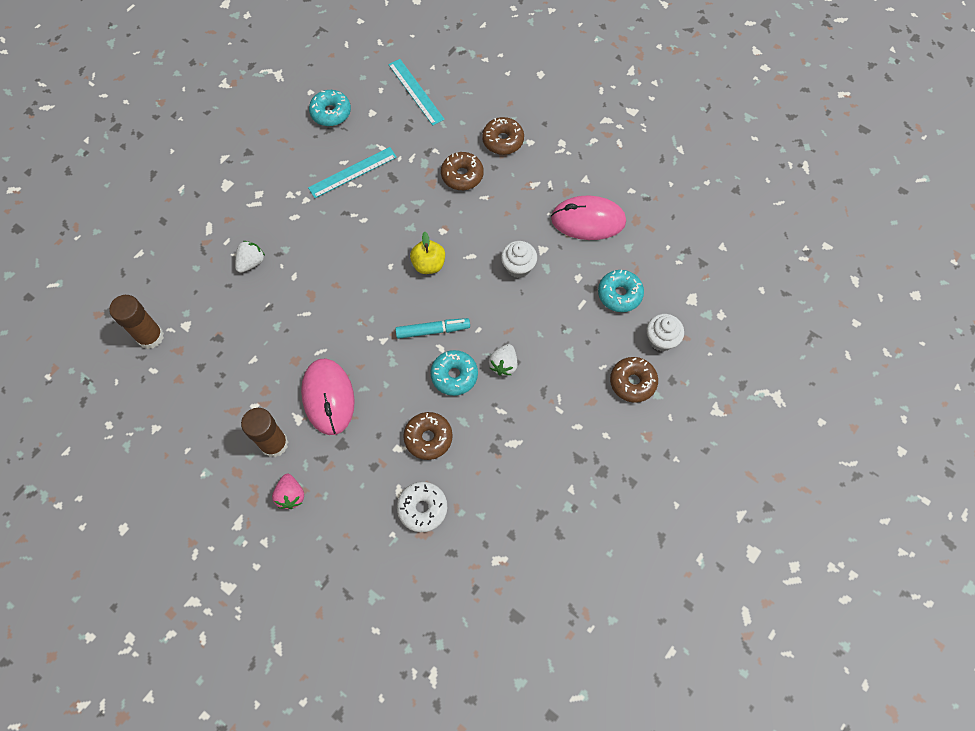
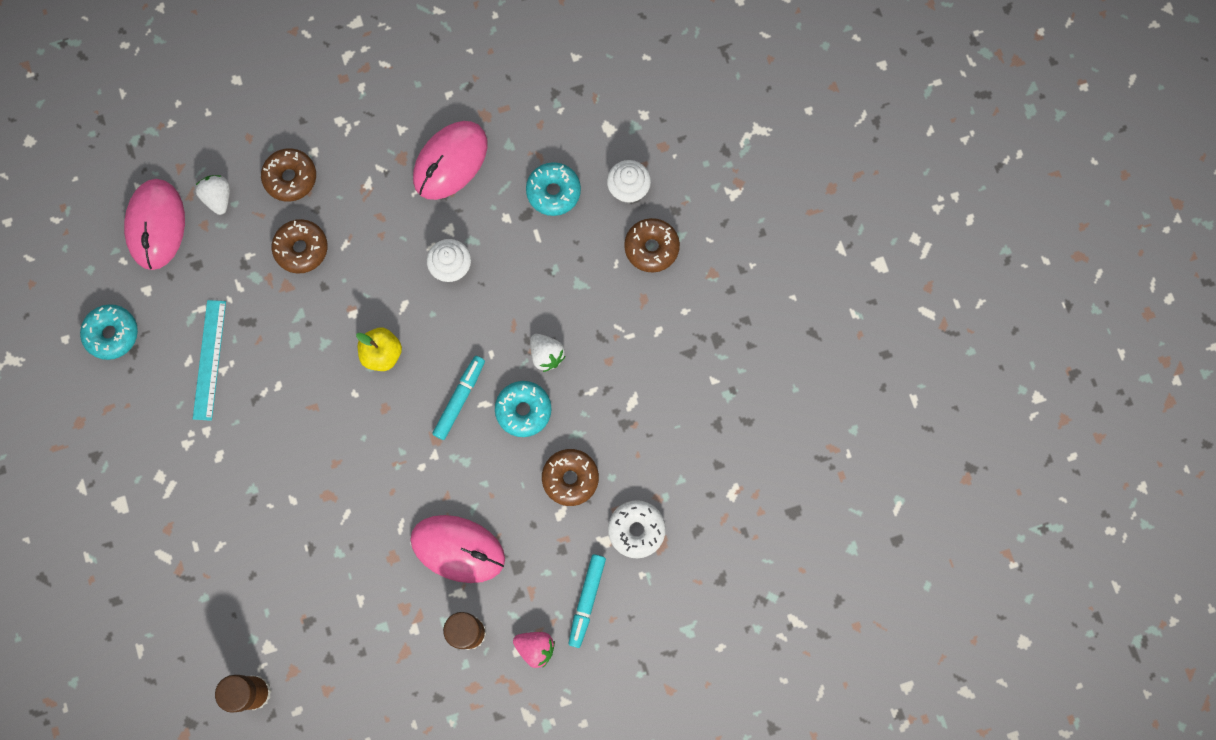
camera: 55 degrees left, 10 degrees up
(251, 262) = (242, 535): white strawberry -> white strawberry (218, 198)
(348, 508) = (586, 601): none -> turquoise marker
(416, 92) = (156, 225): turquoise ruler -> pink mouse

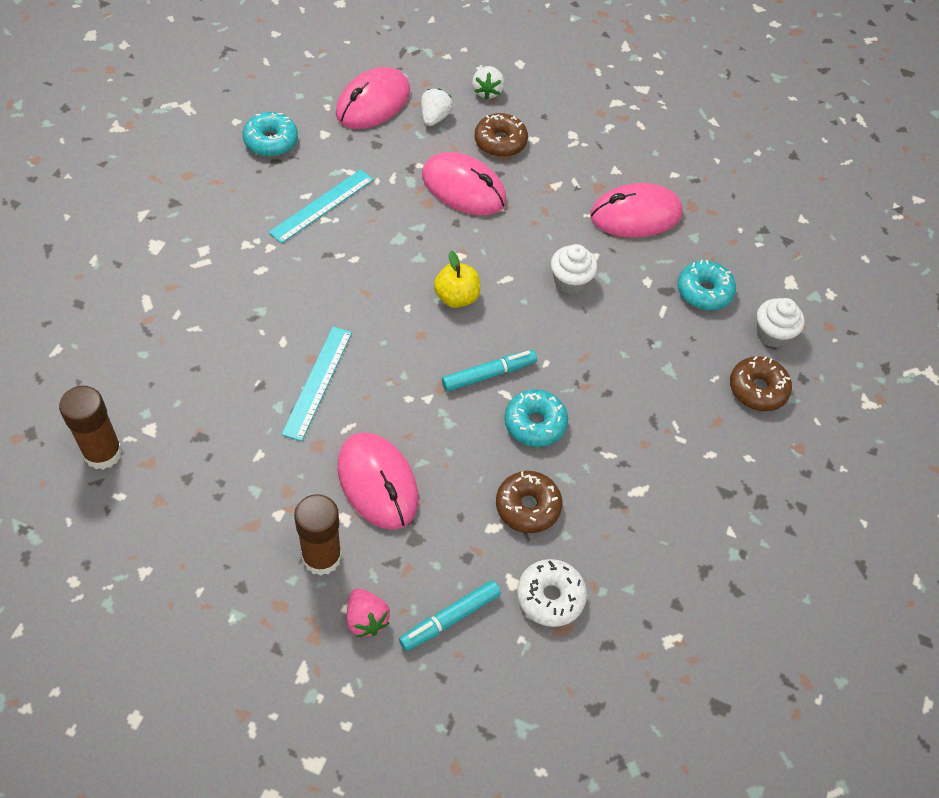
camera: 35 degrees right, 20 degrees down
(301, 249) = (463, 188): brown donut -> pink mouse
(347, 510) = (317, 382): none -> turquoise ruler
(546, 355) = (593, 398): white strawberry -> white strawberry (487, 91)

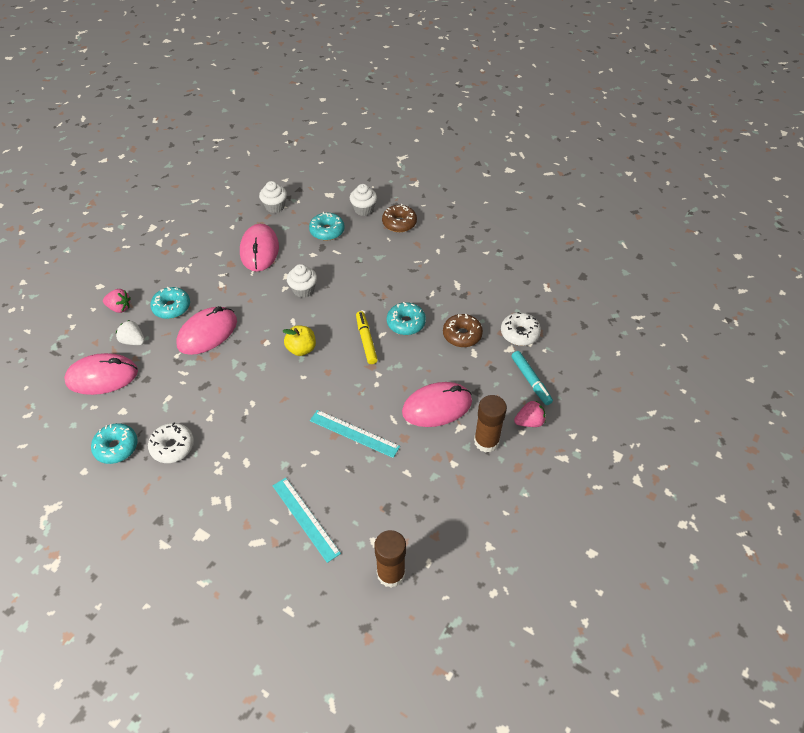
camera: 75 degrees left, 5 degrees down
(277, 192) = (172, 447): none -> white donut
(322, 206) = (196, 418): turquoise ruler -> turquoise ruler (305, 518)
(373, 103) = (102, 377): pink mouse -> pink mouse turned 60 degrees counterclockwise
(487, 91) = (119, 308): white strawberry -> pink strawberry
(488, 374) = (366, 340): turquoise marker -> yellow marker
(500, 142) = (172, 307): brown donut -> turquoise donut
(735, 217) = (275, 207): none -> white cupcake

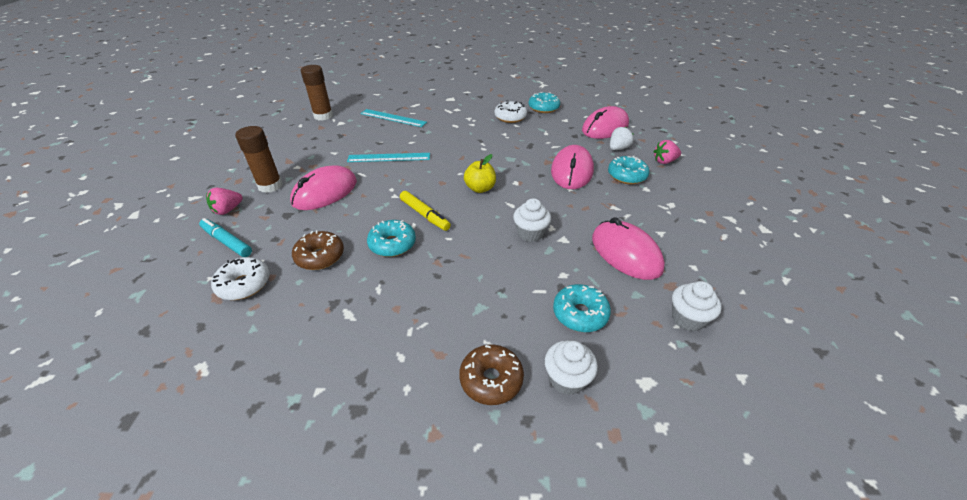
camera: 150 degrees right, 10 degrees down
(133, 341) = (618, 148): white strawberry -> white strawberry turned 45 degrees counterclockwise

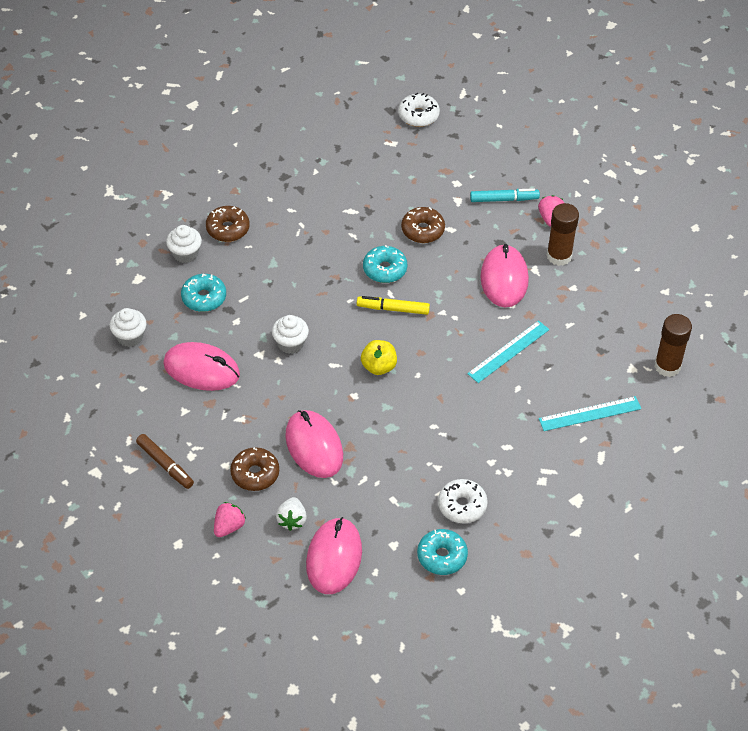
camera: 140 degrees right, 10 degrees up
(244, 284) = (442, 186): white donut -> white donut (418, 115)
(627, 176) = (255, 474): turquoise donut -> brown donut
(697, 208) = (165, 465): none -> brown marker

